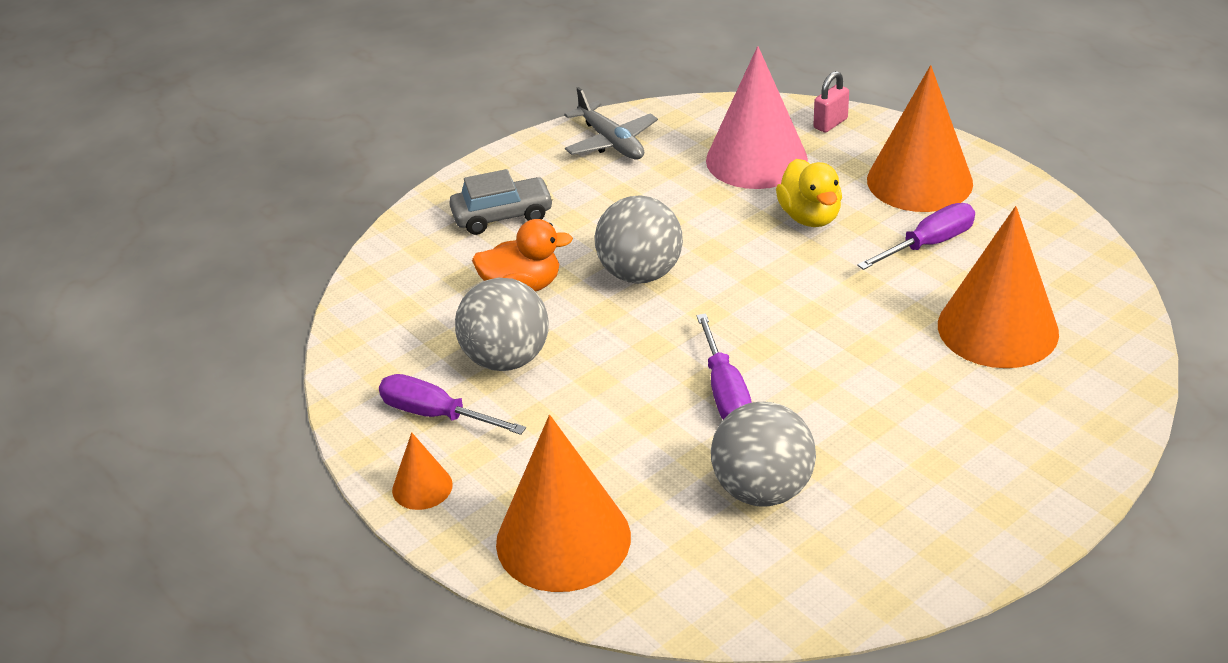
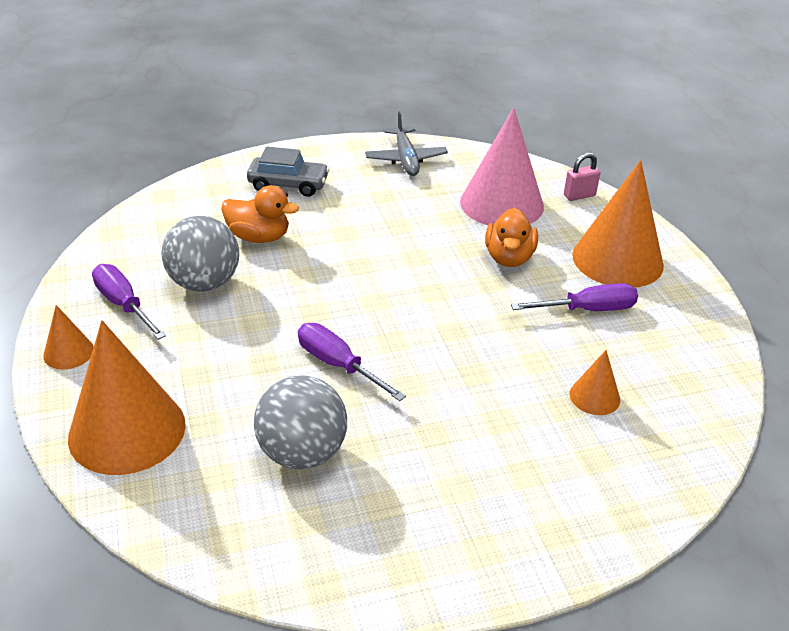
camera: 20 degrees right, 0 degrees up
(640, 274) = (348, 256): grey ball -> none
(725, 391) = (338, 365): purple screwdriver -> purple screwdriver turned 120 degrees clockwise
(810, 217) = (509, 258): yellow duck -> orange duck
(997, 328) = (594, 396): orange cone -> orange cone, size x0.47

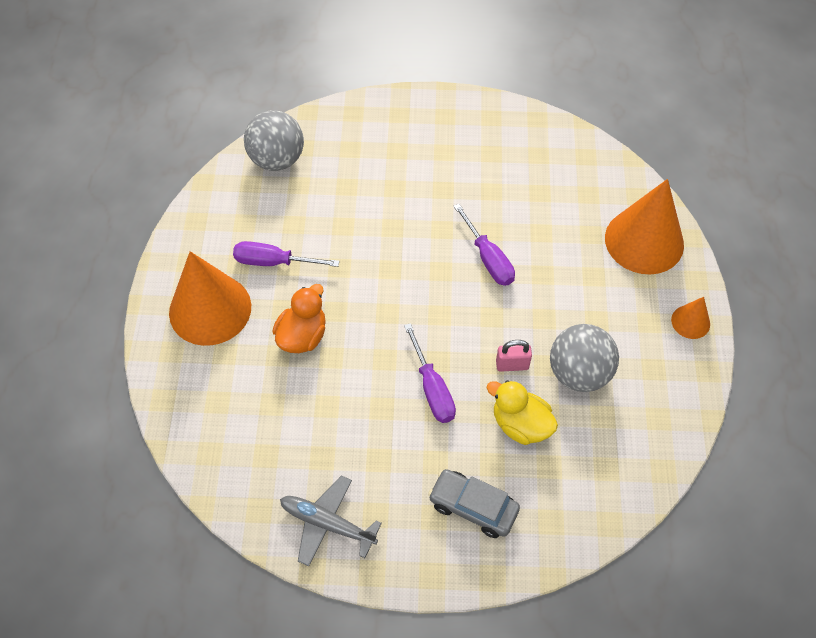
camera: 160 degrees left, 20 degrees up
(123, 304) = (649, 364): purple screwdriver -> purple screwdriver (432, 389)
(259, 237) = (520, 424): orange duck -> yellow duck
(302, 453) = (531, 196): grey ball -> grey ball (277, 159)
(405, 159) = (328, 524): grey plane -> grey plane turned 75 degrees counterclockwise
(501, 204) = (266, 414): pink cone -> none
(579, 195) = (181, 406): pink padlock -> pink padlock (512, 365)
(594, 396) = (321, 188): orange cone -> none

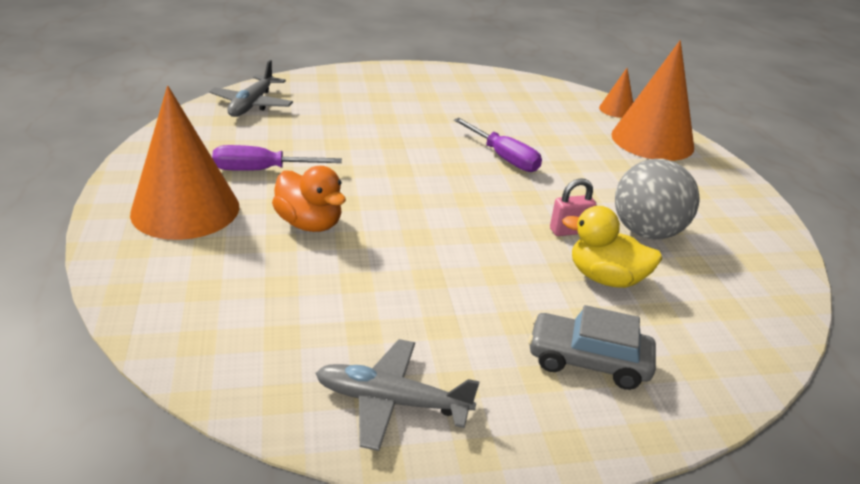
camera: 15 degrees left, 25 degrees down
(277, 159) = (252, 104): grey ball -> grey plane
(302, 336) = (309, 224): orange duck -> orange duck turned 120 degrees clockwise
(432, 389) = (485, 256): purple screwdriver -> none
(690, 322) = (734, 189): orange cone -> orange cone (617, 110)

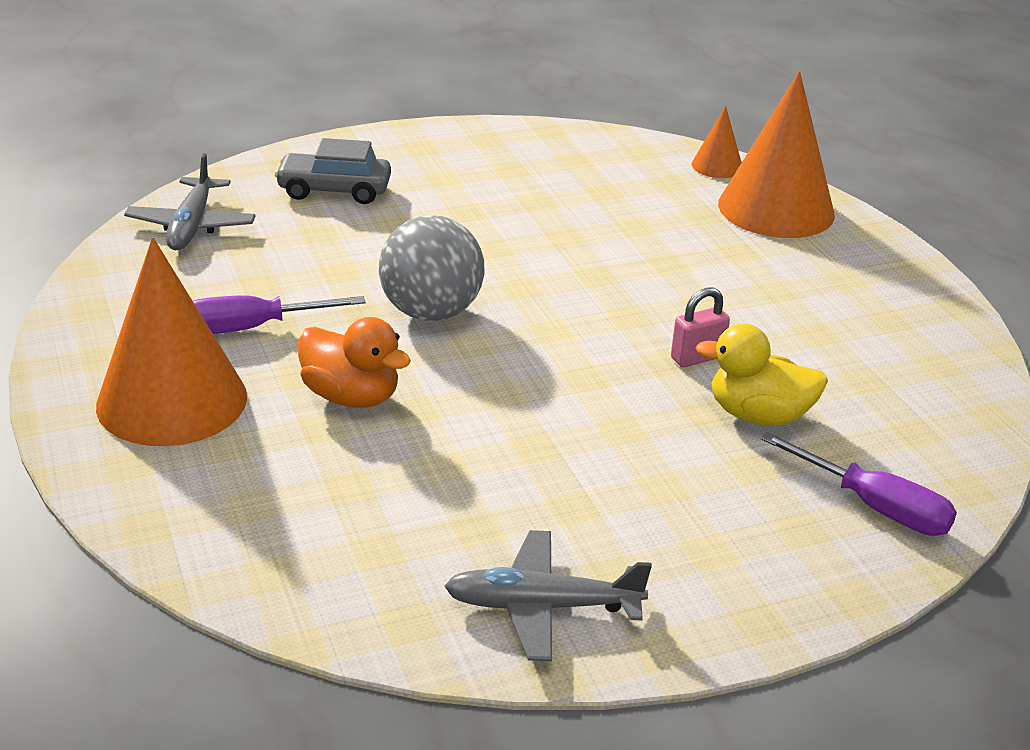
camera: 10 degrees left, 0 degrees up
(504, 158) = (581, 263): purple screwdriver -> purple screwdriver (875, 507)
(588, 361) = (761, 523): grey car -> grey car (334, 190)
(646, 232) = (796, 345): grey ball -> grey ball (431, 312)

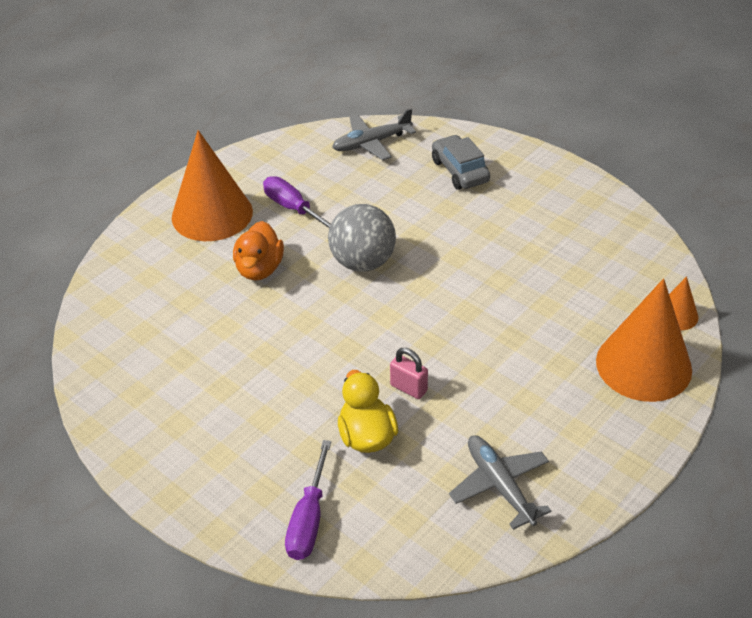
camera: 65 degrees right, 10 degrees up
(543, 606) = (135, 406): grey plane -> grey plane (500, 486)

